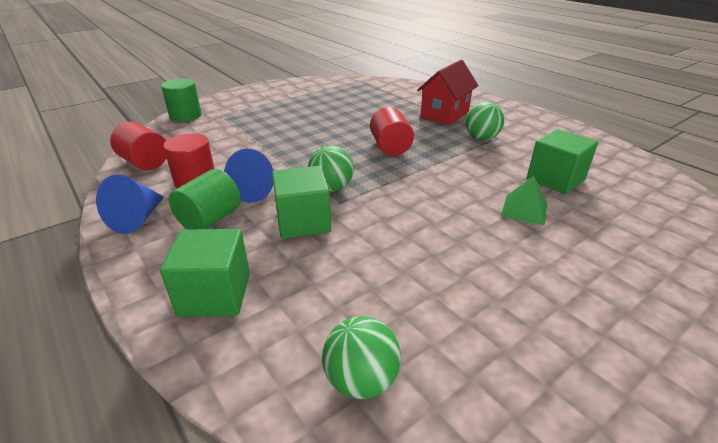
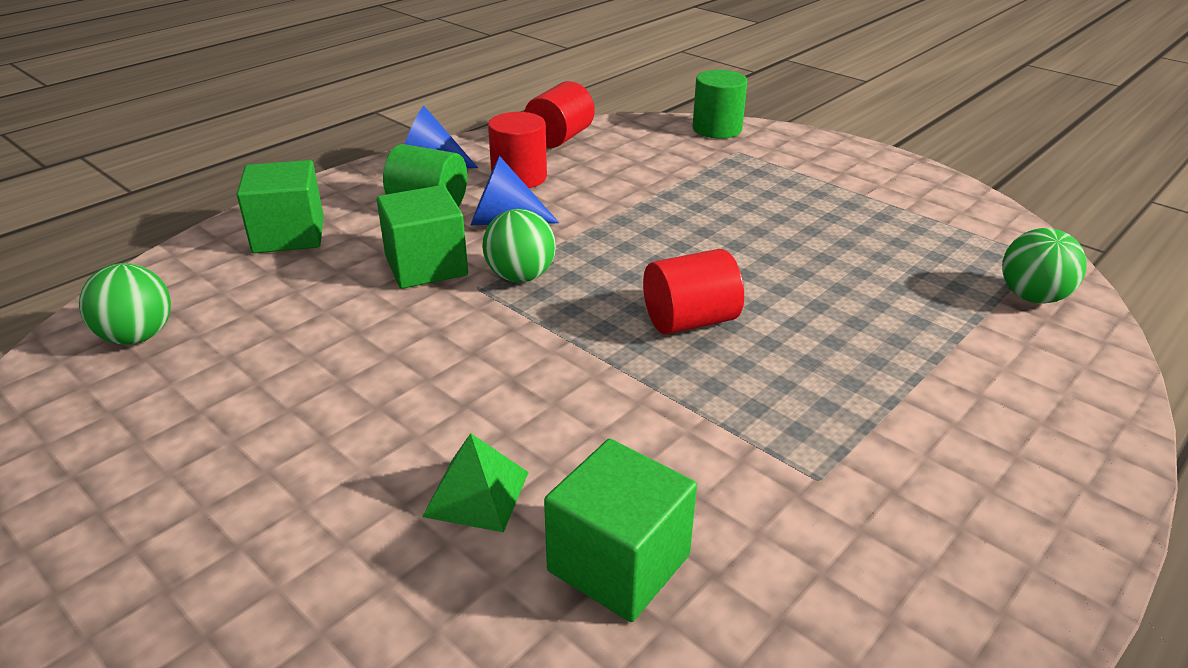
camera: 80 degrees right, 0 degrees up
(444, 114) = (913, 389): red house -> none
(481, 138) = (800, 448): green ball -> green ball (1032, 297)

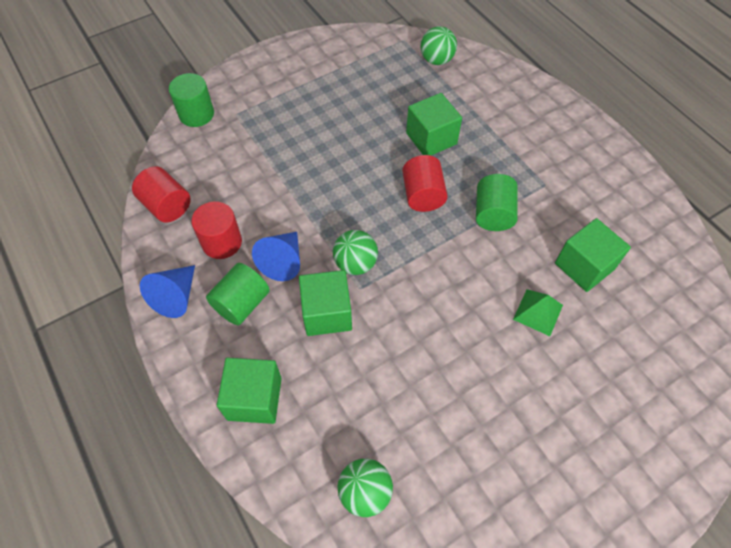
camera: 75 degrees left, 25 degrees up
(693, 408) = (493, 214): none -> green cylinder
(827, 314) = (431, 138): none -> green cube

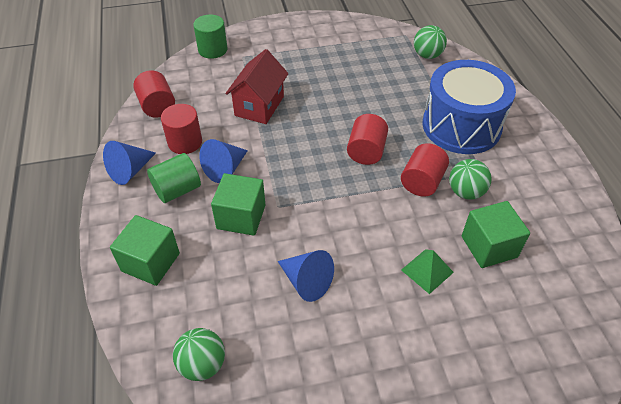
camera: 20 degrees right, 10 degrees down
(284, 172) = (259, 106): none -> red house
(355, 263) = (283, 187): green ball -> green ball (465, 192)
(427, 364) = (306, 282): none -> blue cone
(431, 138) = (394, 111): green cube -> none
(493, 214) = (422, 182): green cylinder -> red cylinder
(505, 137) = (461, 126): none -> blue drum

